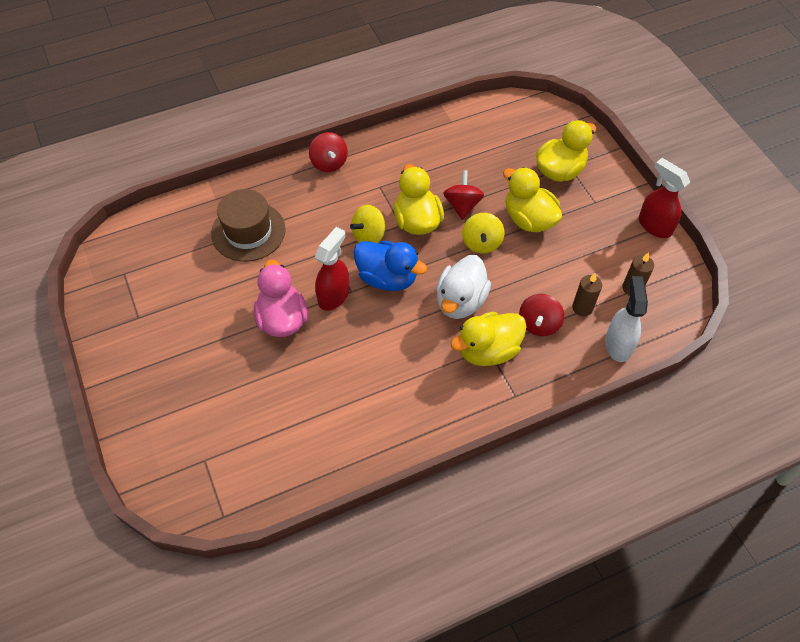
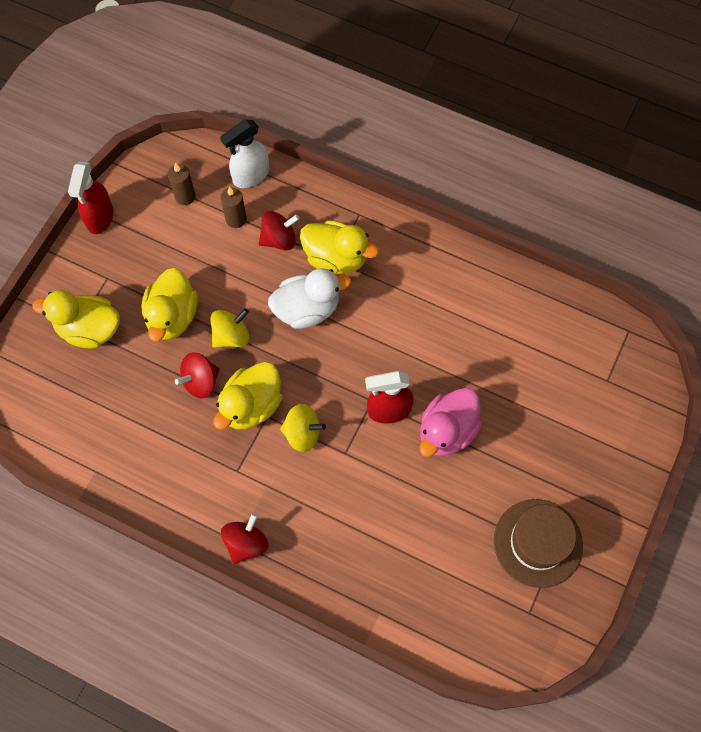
camera: 130 degrees left, 10 degrees up
(248, 231) = (389, 544): brown hat -> brown hat (538, 543)
(387, 278) = (333, 382): blue duck -> none

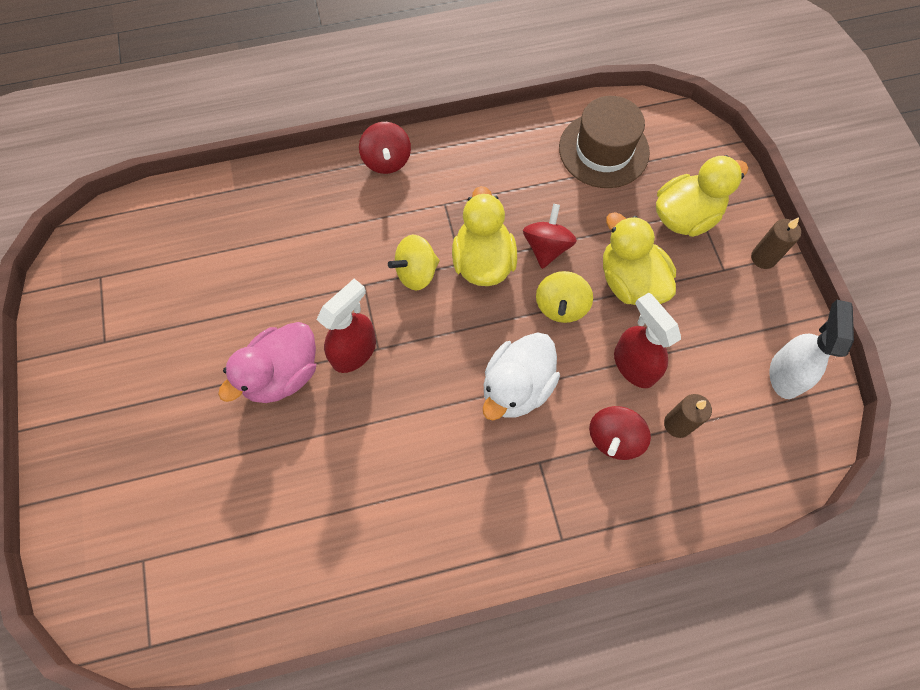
camera: 140 degrees right, 0 degrees up
(99, 217) = (798, 318): red spray bottle -> red spray bottle (633, 365)
(185, 196) = (751, 406): brown candle -> brown candle (763, 258)
(250, 175) = (716, 487): white spray bottle -> white spray bottle (785, 374)
(336, 258) = (539, 466): yellow duck -> none
(447, 431) = (282, 374): pink duck -> pink duck turned 135 degrees counterclockwise
(538, 543) = (125, 338): brown hat -> brown hat (603, 150)

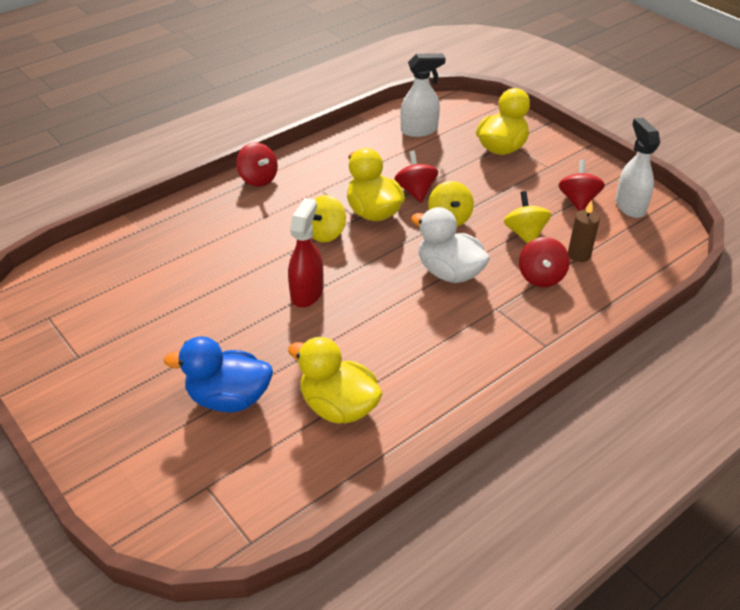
camera: 25 degrees left, 25 degrees down
(212, 460) = (229, 398): none -> blue duck
(282, 374) = (255, 325): pink duck -> none
(517, 387) = (449, 272): white duck -> white duck turned 120 degrees clockwise
(603, 150) = (419, 130): brown hat -> white spray bottle
(630, 281) = (489, 191): yellow duck -> yellow duck (338, 407)
(633, 365) = (525, 233): red spray bottle -> yellow spinning top
(727, 339) = (578, 200): none -> red spinning top
(763, 258) = (570, 153): brown candle -> none

